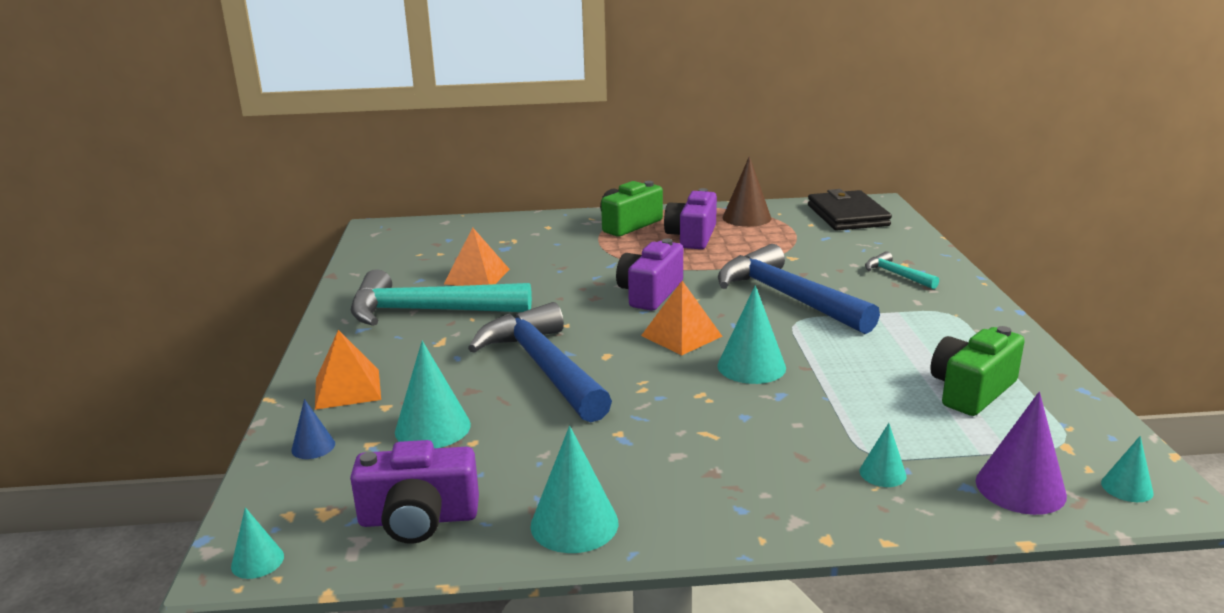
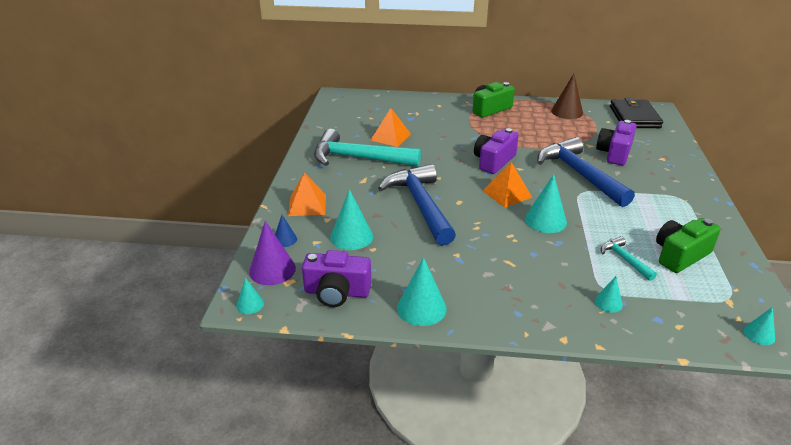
camera: 10 degrees right, 10 degrees up
(692, 237) = (528, 122): purple camera -> purple camera (614, 153)
(896, 275) = (655, 166): turquoise hammer -> turquoise hammer (624, 259)
(1020, 488) = (691, 324): purple cone -> purple cone (272, 270)

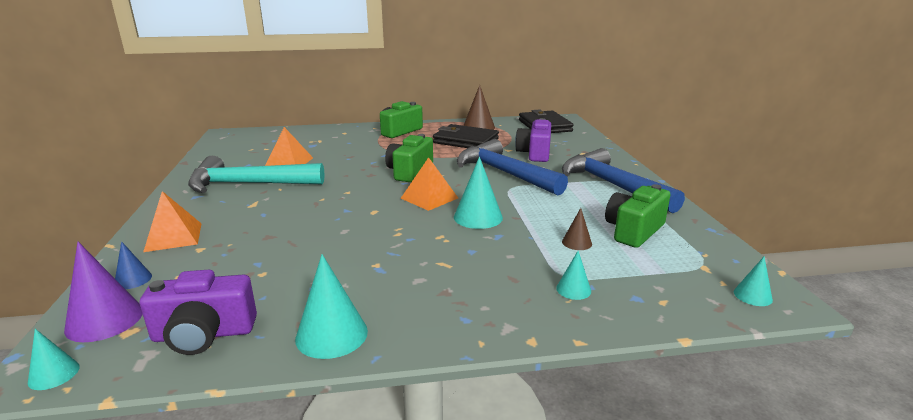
camera: 15 degrees left, 10 degrees down
(351, 236) = (232, 263): turquoise cone -> none
(420, 205) = (326, 220): blue hammer -> blue hammer (612, 185)
(494, 161) = (409, 172): purple camera -> green camera
(551, 129) = (466, 141): none -> black wallet
(624, 259) = (576, 242): turquoise hammer -> brown cone

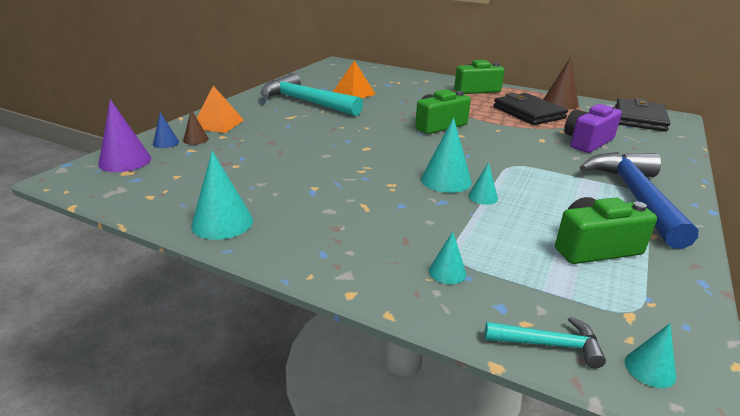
camera: 35 degrees right, 5 degrees up
(54, 374) = (70, 181): turquoise cone -> turquoise cone (483, 197)
(204, 334) = (157, 190): purple camera -> none
(429, 198) = (425, 151): orange pyramid -> none
(504, 173) = (527, 151): blue hammer -> none
(576, 242) = (511, 235): brown cone -> brown cone (195, 139)
(692, 308) = (549, 344): none -> turquoise hammer

